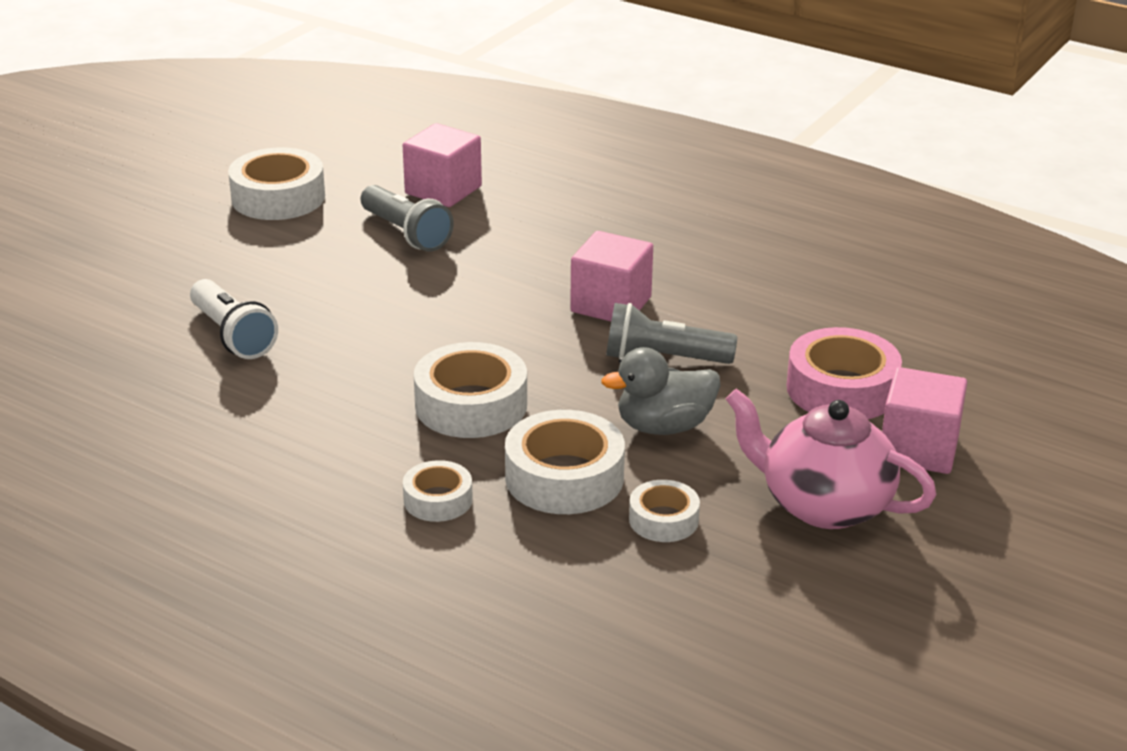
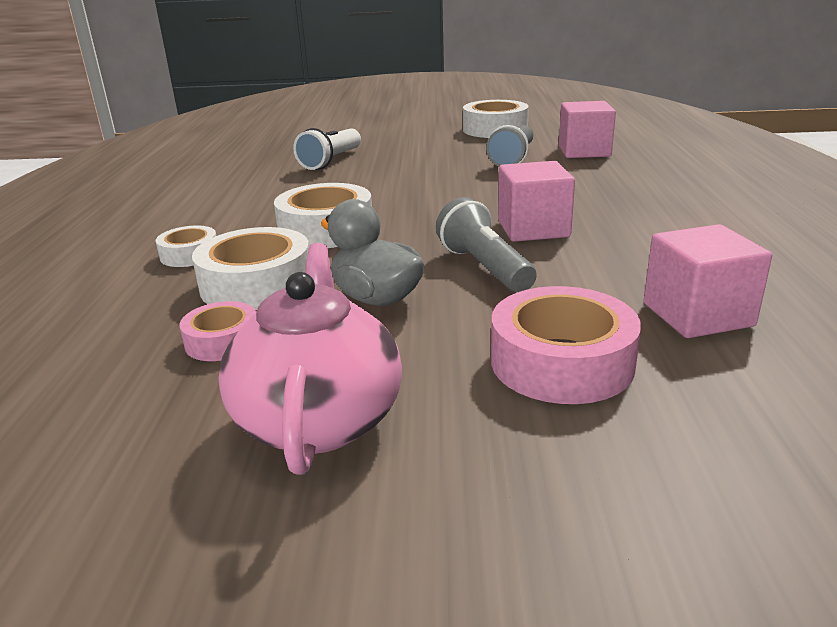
camera: 60 degrees right, 5 degrees down
(663, 520) = (222, 341): white tape -> pink tape
(918, 449) = (506, 451): pink cube -> pink cube (697, 315)

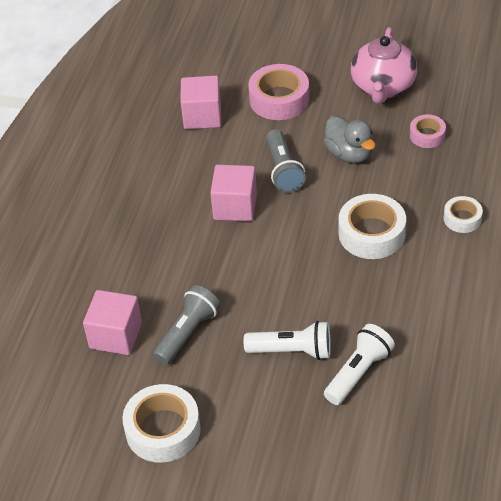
camera: 165 degrees left, 20 degrees up
(257, 284) = (415, 178): white tape -> none
(400, 162) = (292, 351): none -> white flashlight

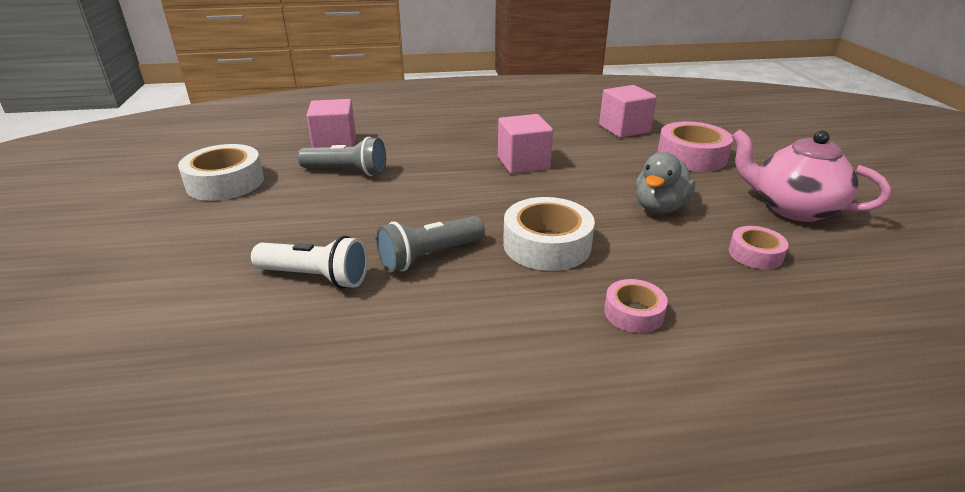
camera: 65 degrees right, 15 degrees down
(283, 170) = (595, 176): grey flashlight -> grey flashlight (429, 256)
(292, 351) = (339, 228): white flashlight -> none
(383, 87) = (793, 208): pink teapot -> pink teapot turned 45 degrees clockwise
(462, 218) = (633, 313): white tape -> pink tape

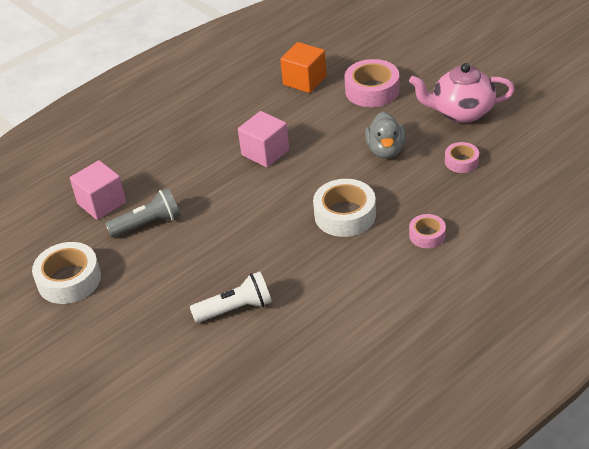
camera: 30 degrees left, 10 degrees up
(429, 256) = (285, 259): grey flashlight -> none
(624, 129) = (304, 80): pink cube -> orange cube

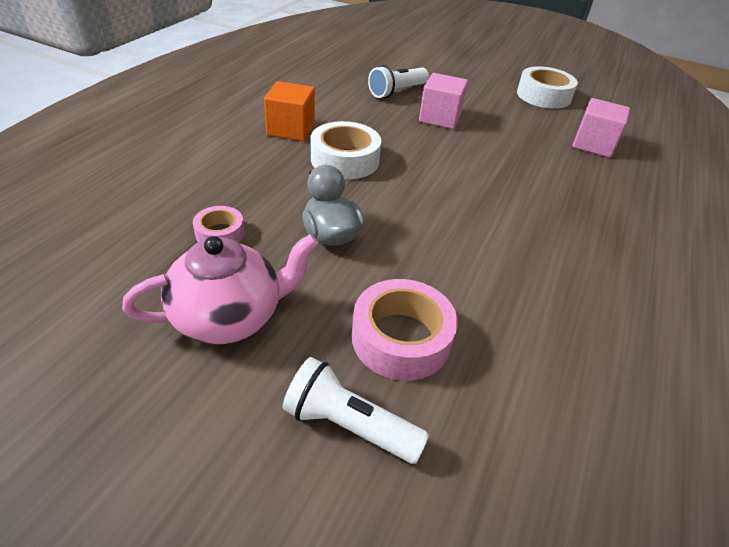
camera: 150 degrees right, 0 degrees up
(148, 224) = (530, 134): grey flashlight -> none
(265, 152) = (483, 212): pink cube -> pink cube (440, 118)
(304, 80) = (528, 340): orange cube -> orange cube (291, 129)
(414, 64) = (349, 425): none -> white flashlight
(427, 235) = (249, 152): pink tape -> none

